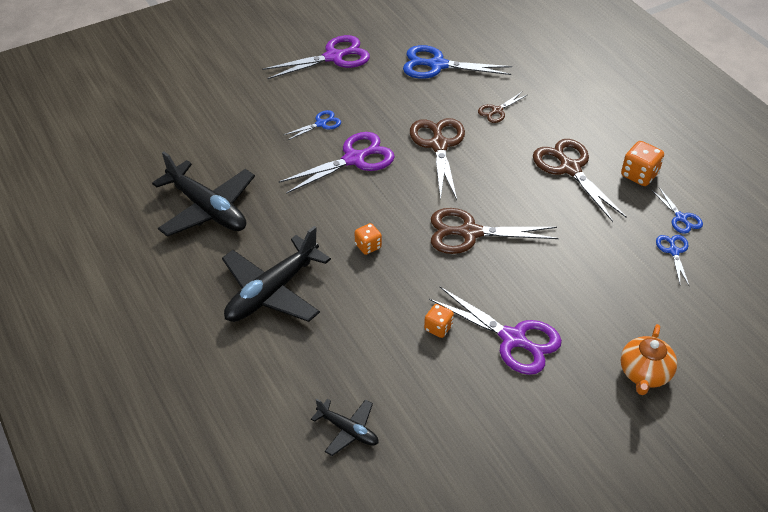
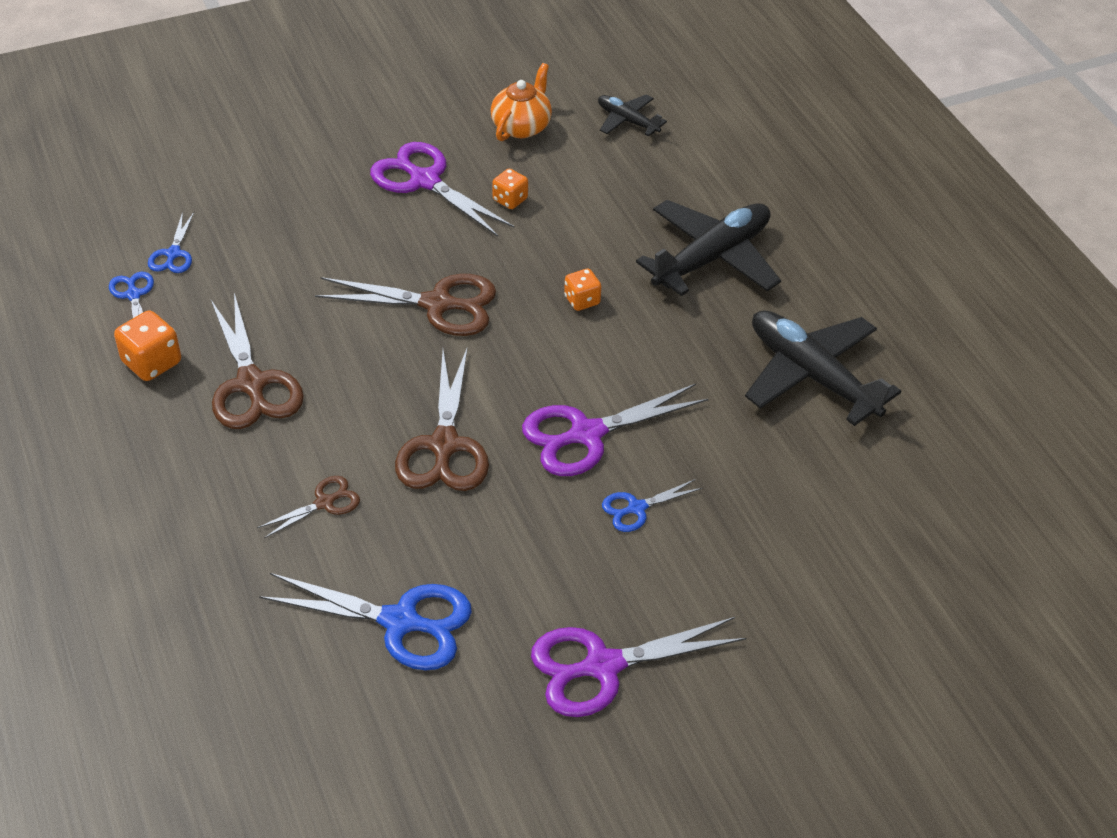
camera: 175 degrees left, 0 degrees up
(644, 373) = (291, 136): orange teapot -> orange teapot (521, 126)

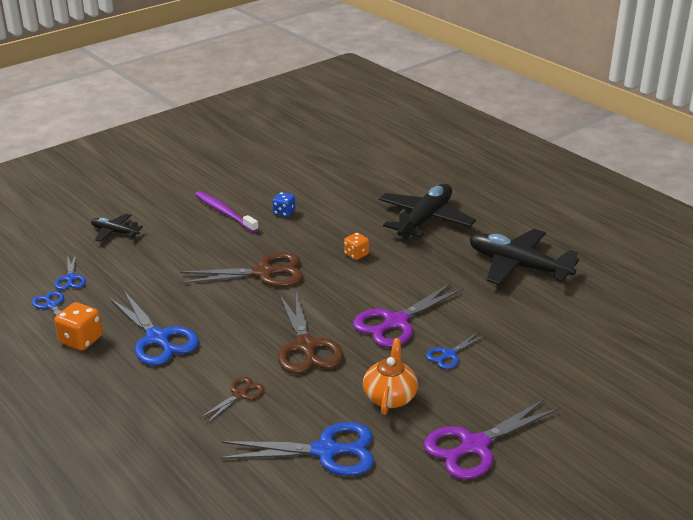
camera: 15 degrees left, 15 degrees down
(251, 383) = (157, 338): brown scissors -> blue scissors
(425, 181) = (224, 212): purple scissors -> purple toothbrush
(510, 200) = (284, 212): orange dice -> blue dice
(521, 126) = (273, 176): orange teapot -> orange teapot (390, 397)
(627, 121) = (337, 163): black plane -> black plane (115, 232)

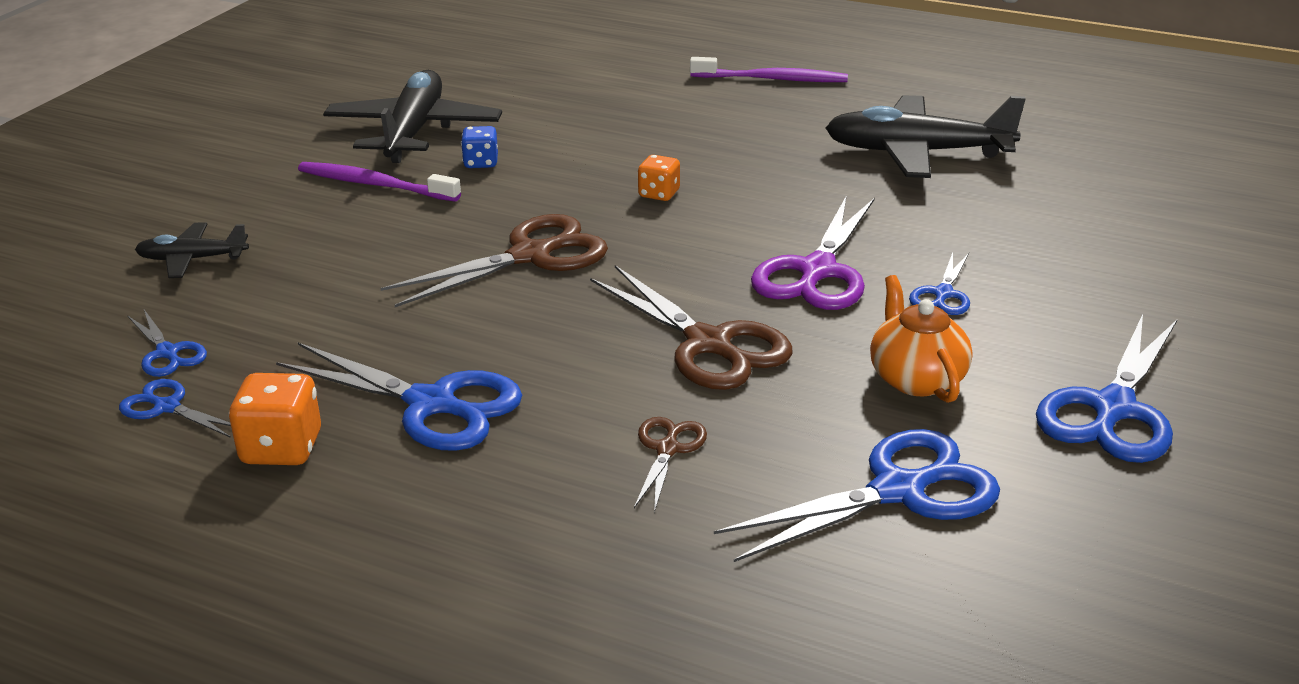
camera: 25 degrees left, 0 degrees up
(425, 220) = (718, 124): black plane -> black plane (414, 132)
(475, 446) = (1113, 409): purple scissors -> blue scissors
(480, 198) = (772, 79): none -> purple toothbrush

